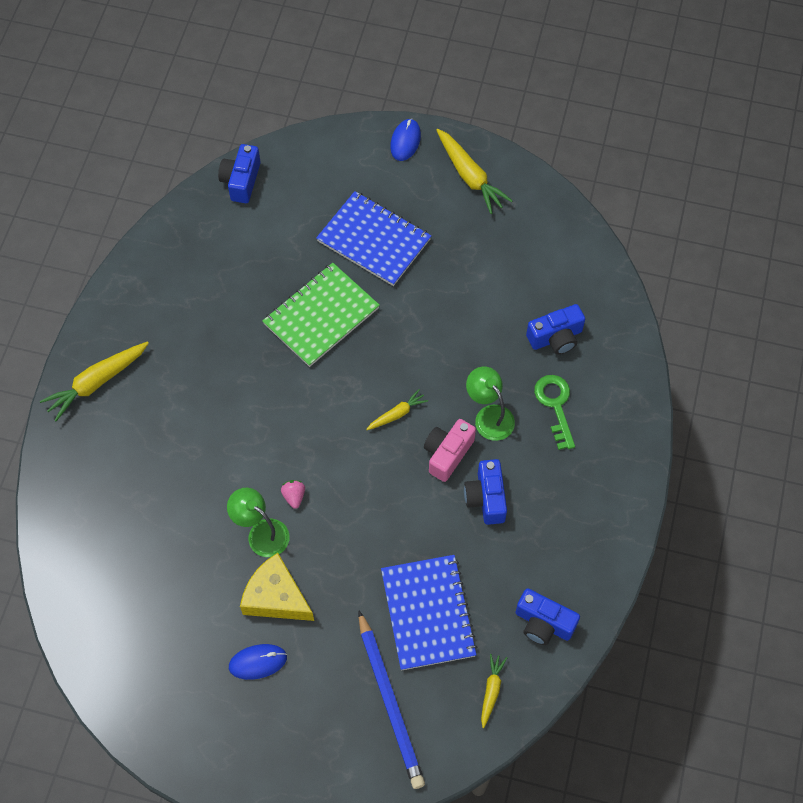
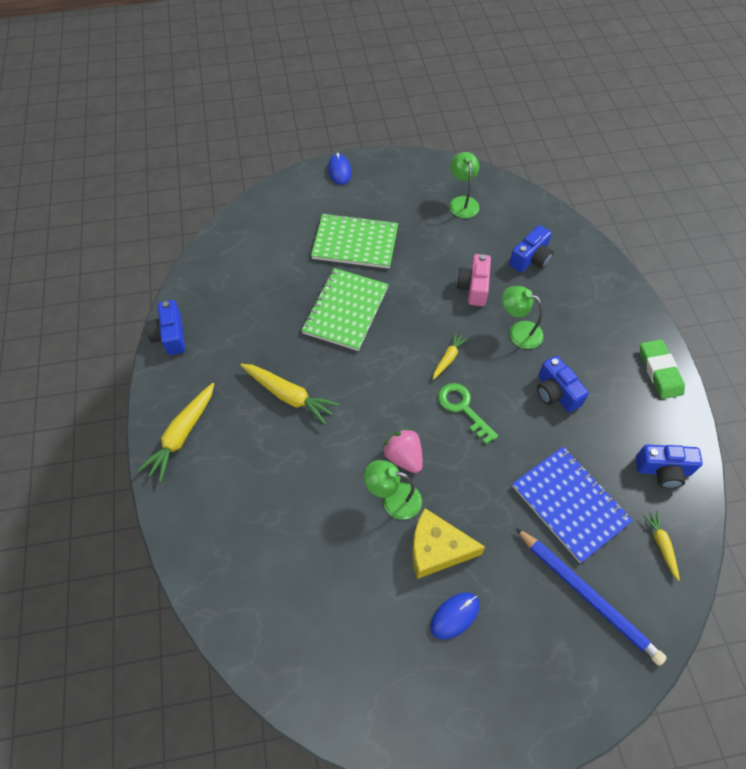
camera: 25 degrees left, 5 degrees down
(241, 181) = (228, 239): blue camera -> blue camera (170, 335)
(294, 496) = (403, 457): pink strawberry -> pink strawberry, size x1.69
(374, 240) = (355, 243): blue notebook -> green notebook
(447, 454) = (505, 372): pink camera -> pink camera (473, 287)
(469, 176) = (400, 177): yellow carrot -> yellow carrot (288, 395)
(522, 236) = (462, 202): none -> green lamp
(555, 406) = (562, 305): green key -> green key (463, 408)
(612, 523) = (659, 371): none -> green eraser

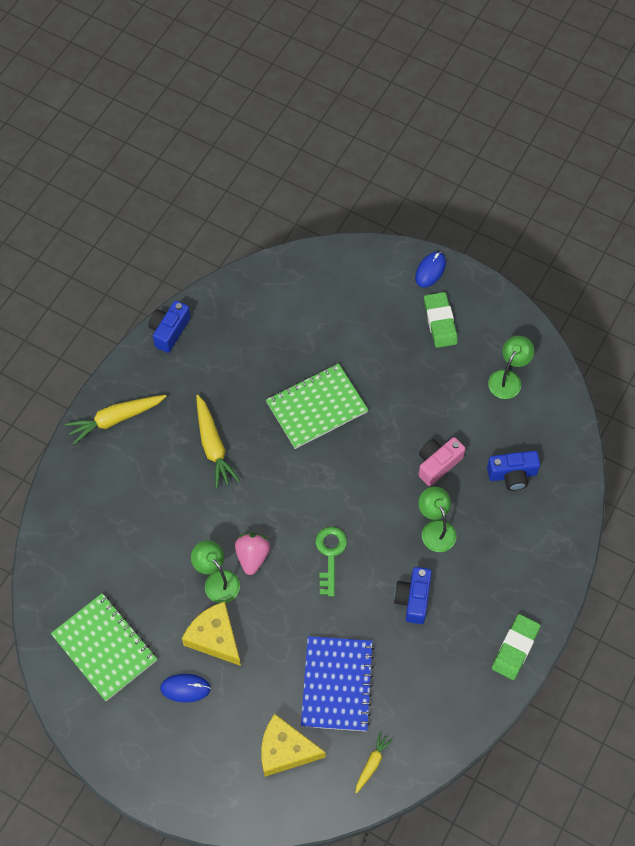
camera: 40 degrees right, 5 degrees up
(355, 243) = (379, 352): green notebook -> green notebook (104, 648)
(379, 197) = (440, 322): none -> green eraser
(448, 358) = (357, 508): yellow carrot -> none
(587, 595) = (285, 750): blue pencil -> yellow cheese
(663, 470) = (432, 718): blue camera -> none

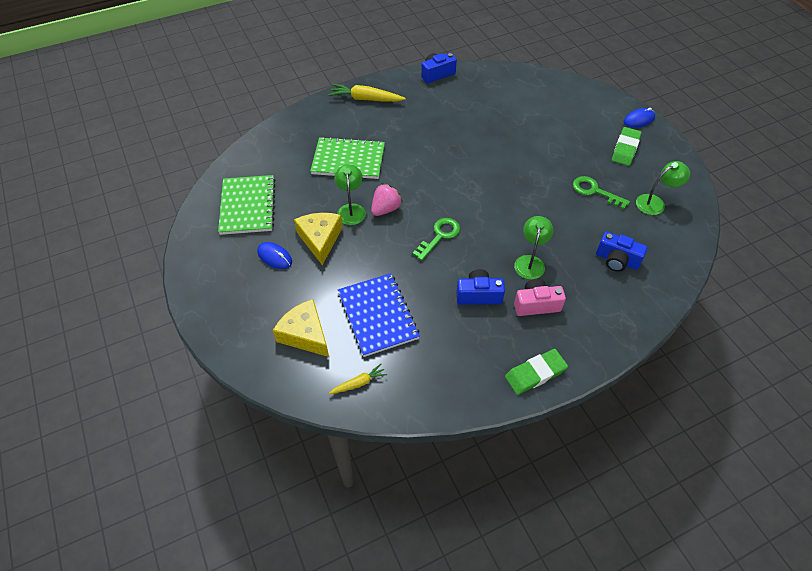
camera: 35 degrees right, 10 degrees down
(213, 446) = (413, 139): yellow carrot -> none
(317, 407) = (499, 153): green notebook -> green notebook (348, 160)
(337, 684) = (377, 315): blue notebook -> blue notebook turned 60 degrees counterclockwise
(413, 599) = (478, 295): blue camera -> blue camera turned 45 degrees clockwise
(437, 464) = (562, 225): pink camera -> pink camera (536, 304)
(443, 400) = (595, 191): none -> green key

